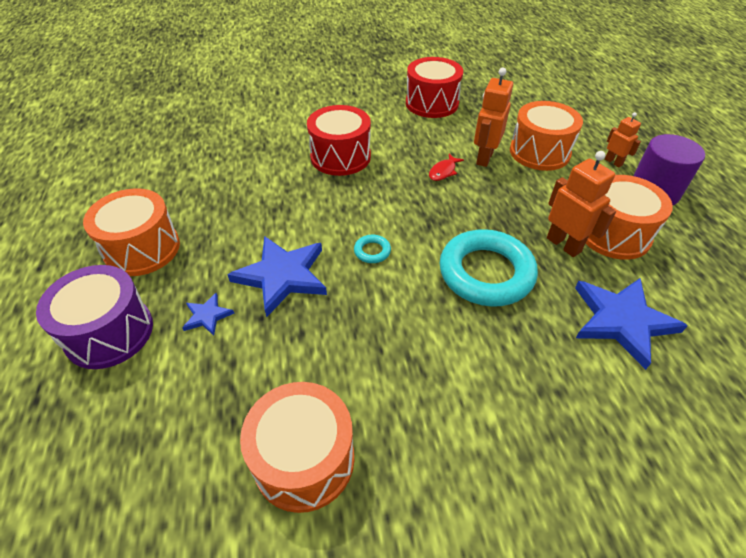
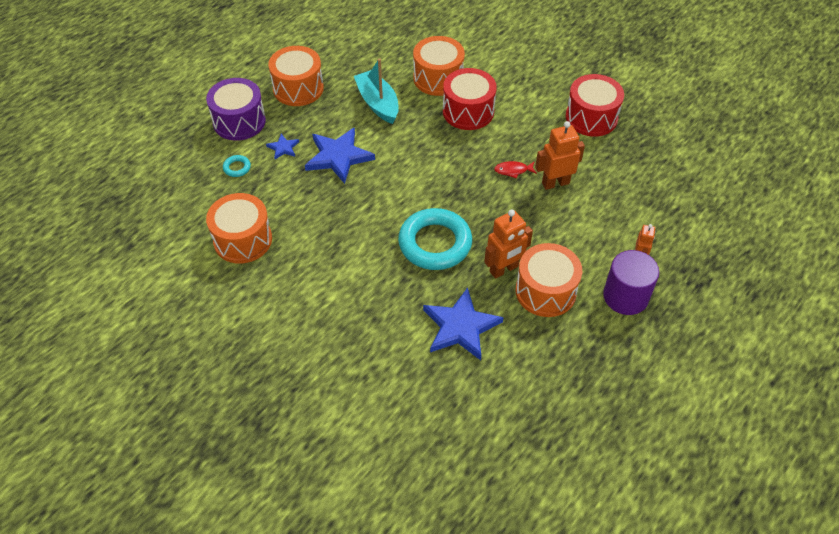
camera: 50 degrees right, 5 degrees up
(251, 204) = (378, 103): none -> turquoise boat
(372, 251) = (397, 181): turquoise ring -> turquoise ring (237, 168)
(539, 152) = (600, 210): orange drum -> orange drum (438, 78)
(564, 245) = (504, 269): orange robot -> orange robot turned 45 degrees clockwise

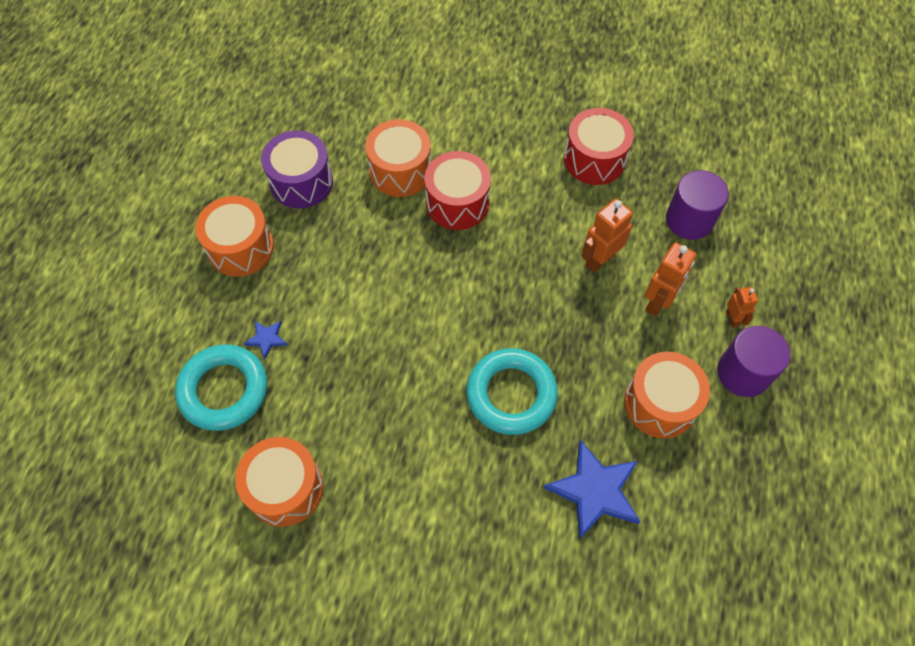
camera: 25 degrees left, 10 degrees up
(237, 168) = (224, 390): turquoise ring -> turquoise ring, size x2.47
(239, 121) = (191, 323): purple drum -> purple drum (301, 182)
(338, 157) = (340, 324): blue star -> none
(378, 103) = (348, 232): turquoise boat -> none
(504, 269) = (602, 395): orange robot -> orange robot (658, 302)
(513, 170) = (546, 262): red fish -> none
(644, 181) = (689, 220): none -> purple cylinder

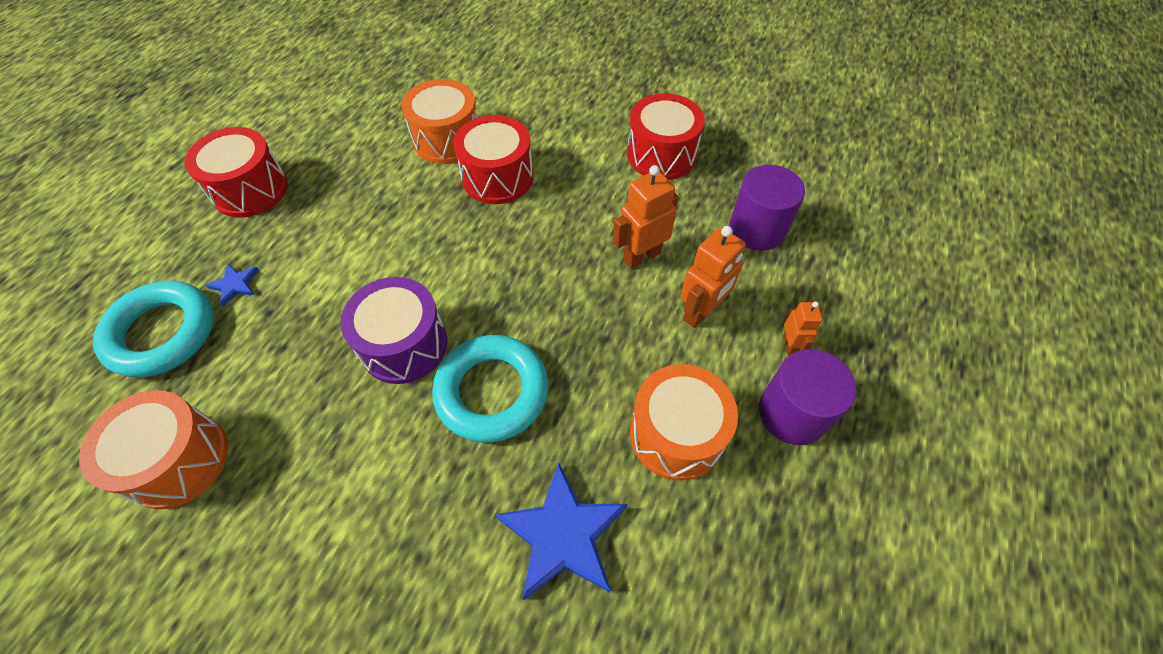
camera: 10 degrees right, 5 degrees down
(241, 248) = (250, 190): orange drum -> red drum
(301, 182) = (341, 137): purple drum -> purple drum (404, 345)

